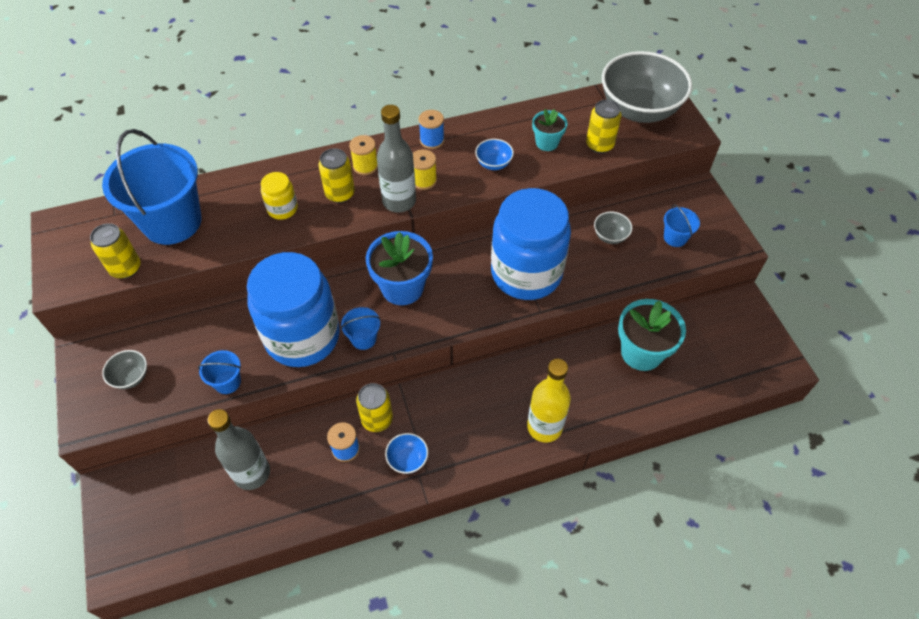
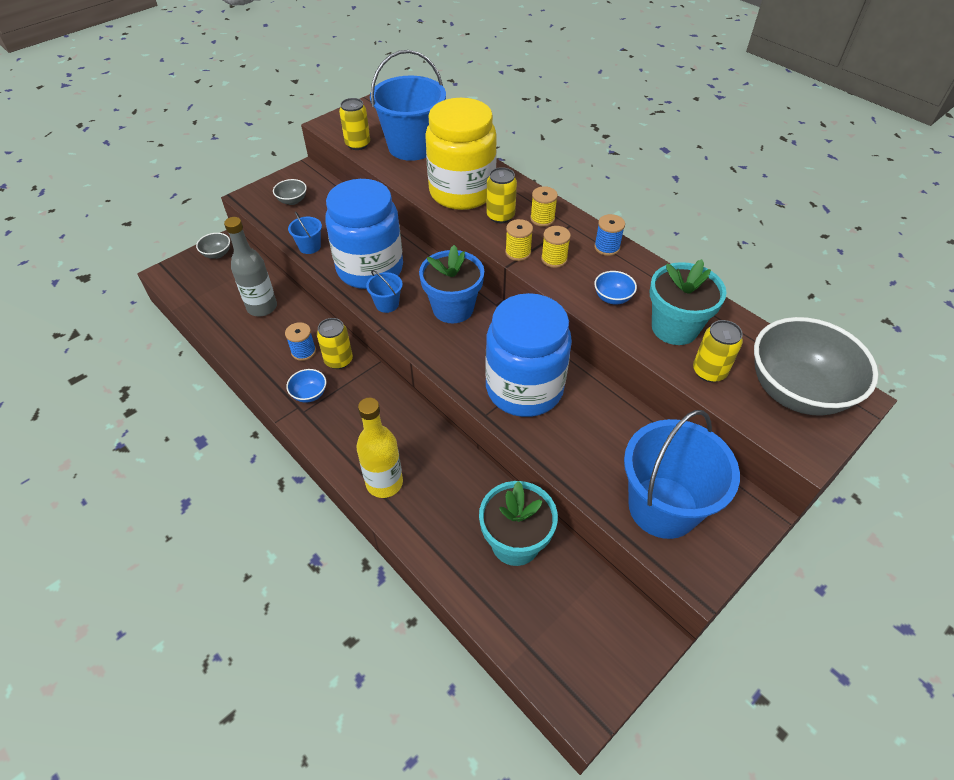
camera: 65 degrees right, 5 degrees down
(282, 209) = (462, 192): yellow jar -> yellow jar, size x2.36
(399, 201) = (518, 252): grey bottle -> yellow spool
(547, 143) = (674, 328): turquoise flower pot -> turquoise flower pot, size x1.75
(610, 236) = (620, 444): grey bowl -> grey bowl (217, 254)
(675, 237) = (663, 507): blue bucket -> blue bucket, size x2.33

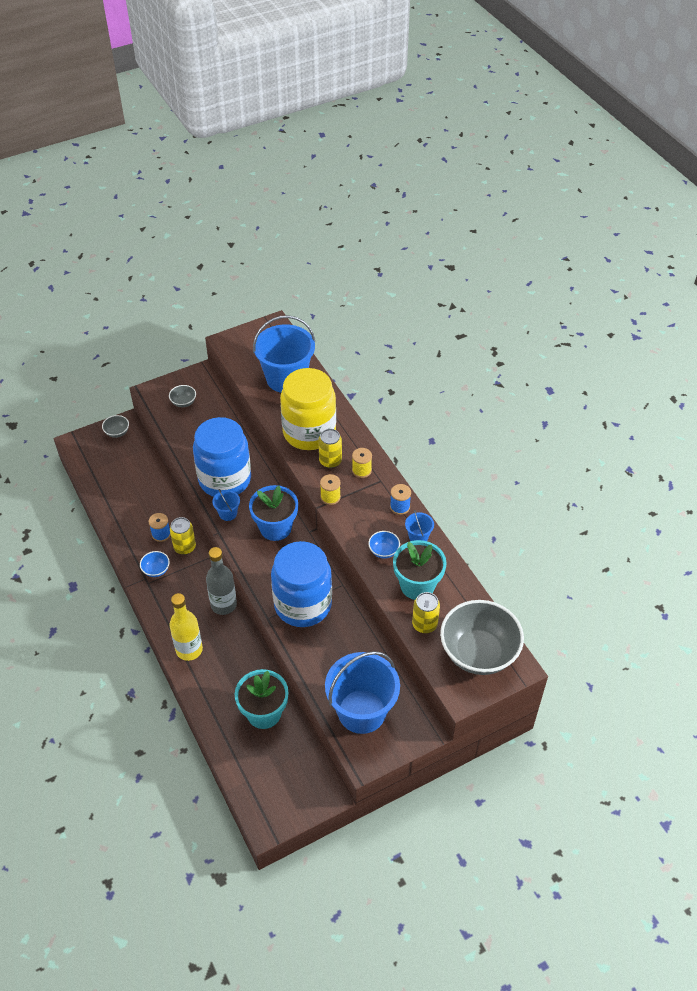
camera: 15 degrees right, 0 degrees up
(262, 307) = (140, 489): grey bottle -> grey bottle (223, 605)
(309, 246) = (185, 449): blue bucket -> blue bucket (418, 537)
(358, 144) = (244, 367): yellow can -> none
(554, 259) = (355, 508): yellow spool -> none

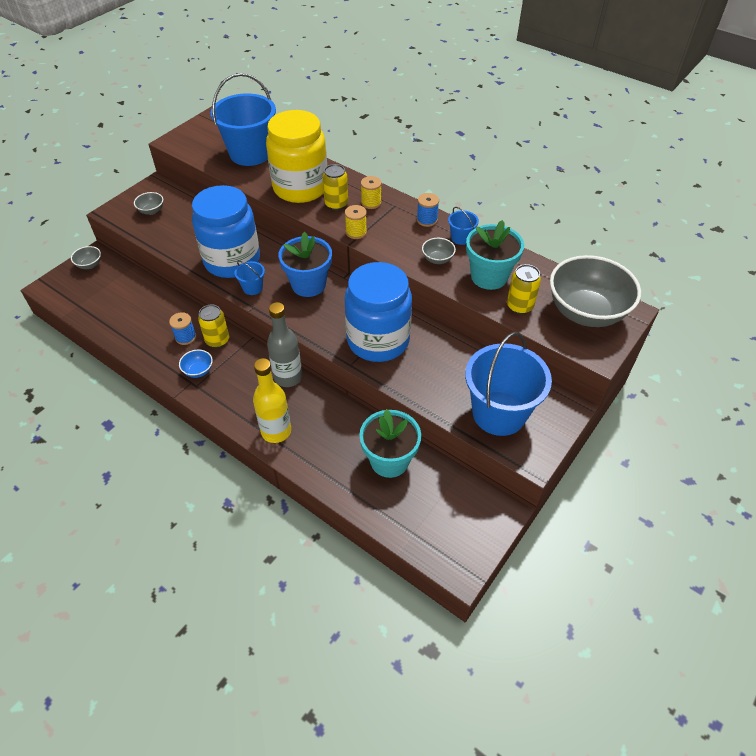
camera: 25 degrees left, 0 degrees up
(383, 551) = (437, 259): blue bowl -> grey bowl

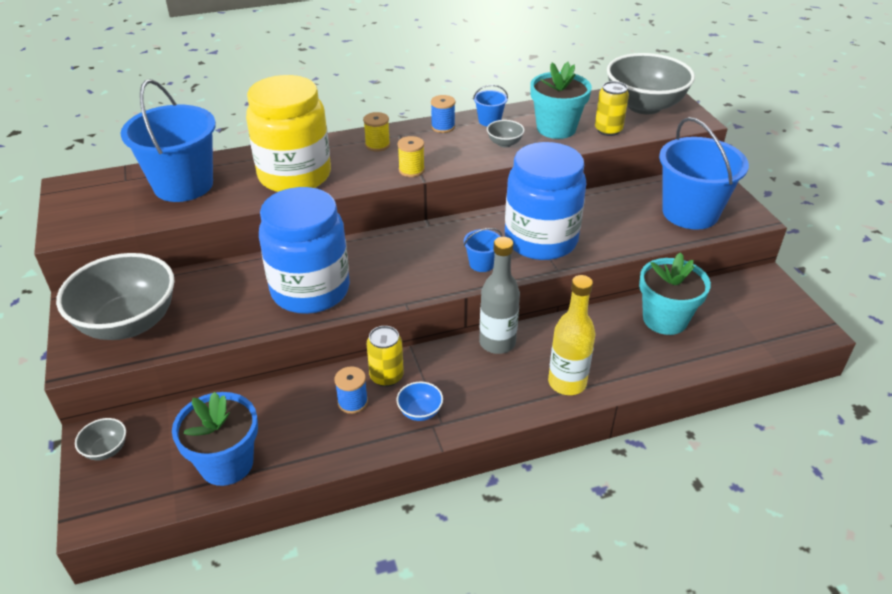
camera: 55 degrees left, 10 degrees down
(151, 211) = (128, 323): grey bowl -> grey bowl, size x2.42
(252, 288) = (374, 292): blue bucket -> blue bucket (482, 263)
(308, 285) = (414, 251): blue flower pot -> blue flower pot (227, 463)
(336, 204) = (352, 165): yellow can -> none

